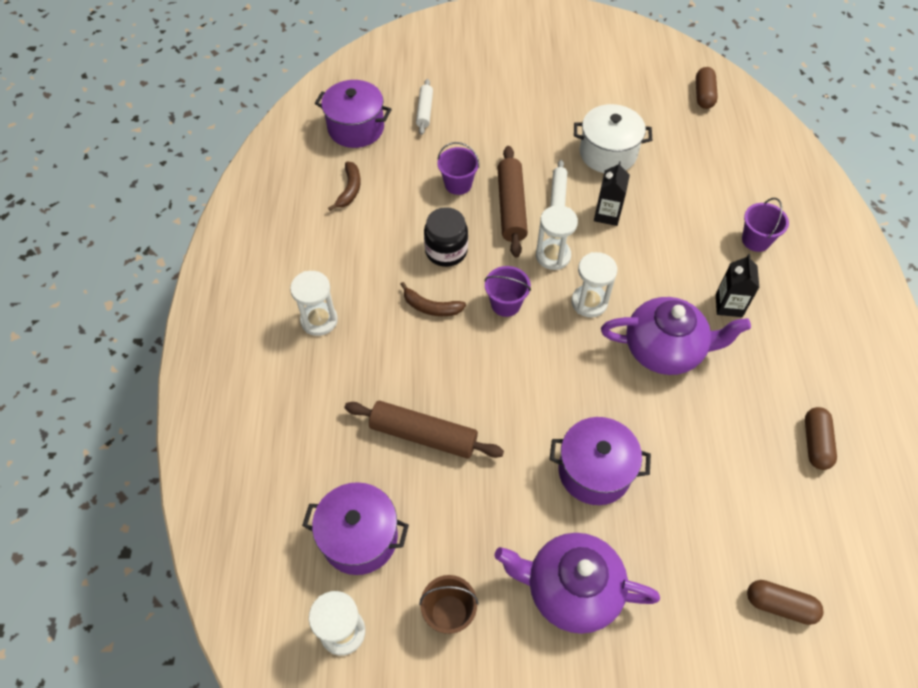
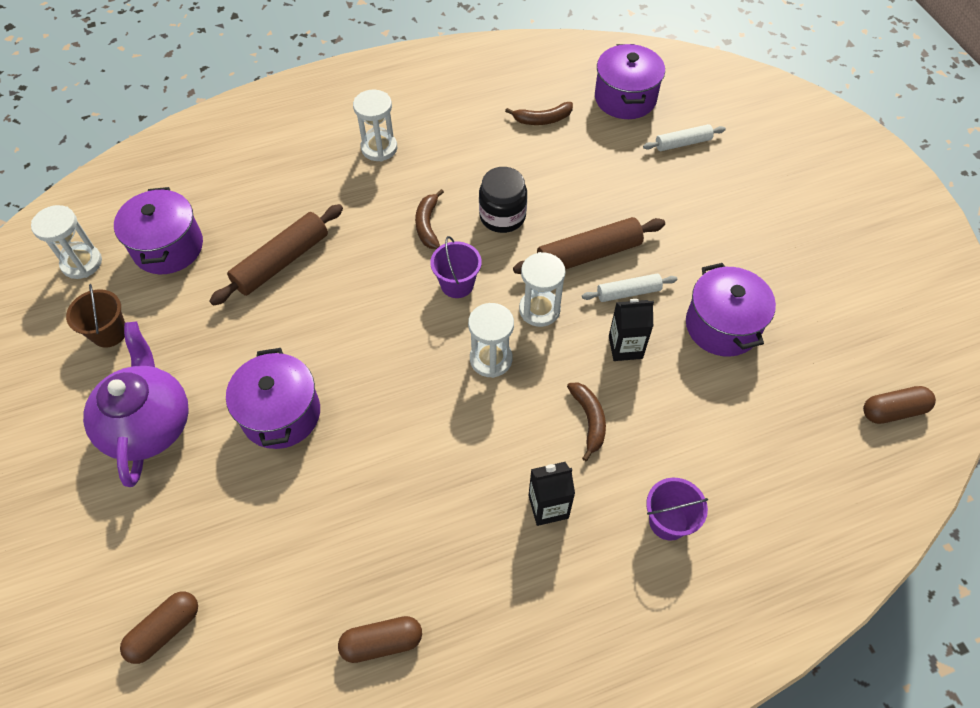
camera: 70 degrees right, 0 degrees up
(423, 435) = (281, 262): brown rolling pin -> brown rolling pin turned 45 degrees clockwise
(458, 184) = (596, 200): purple bucket -> none
(608, 153) = (722, 326): white pot -> purple pot
(663, 257) = (589, 420): none -> brown banana
(664, 349) = (456, 448): purple teapot -> none
(780, 605) = (165, 630): brown capsule -> brown capsule turned 45 degrees clockwise

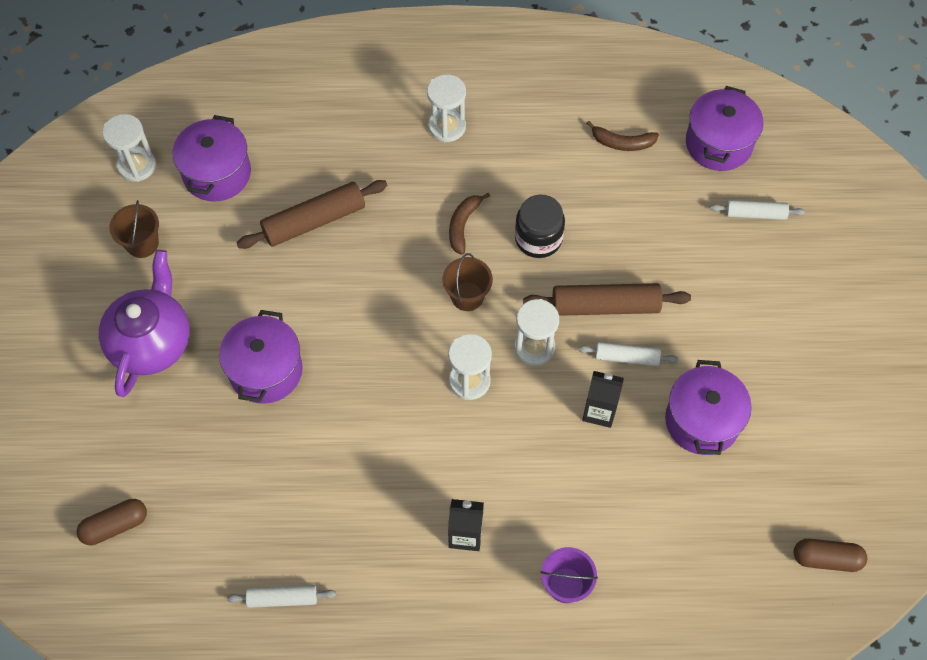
camera: 20 degrees right, 5 degrees up
(382, 642) = (282, 598): brown capsule -> white rolling pin
(457, 284) = (467, 296): purple bucket -> brown bucket
(589, 420) = (535, 469): brown banana -> none

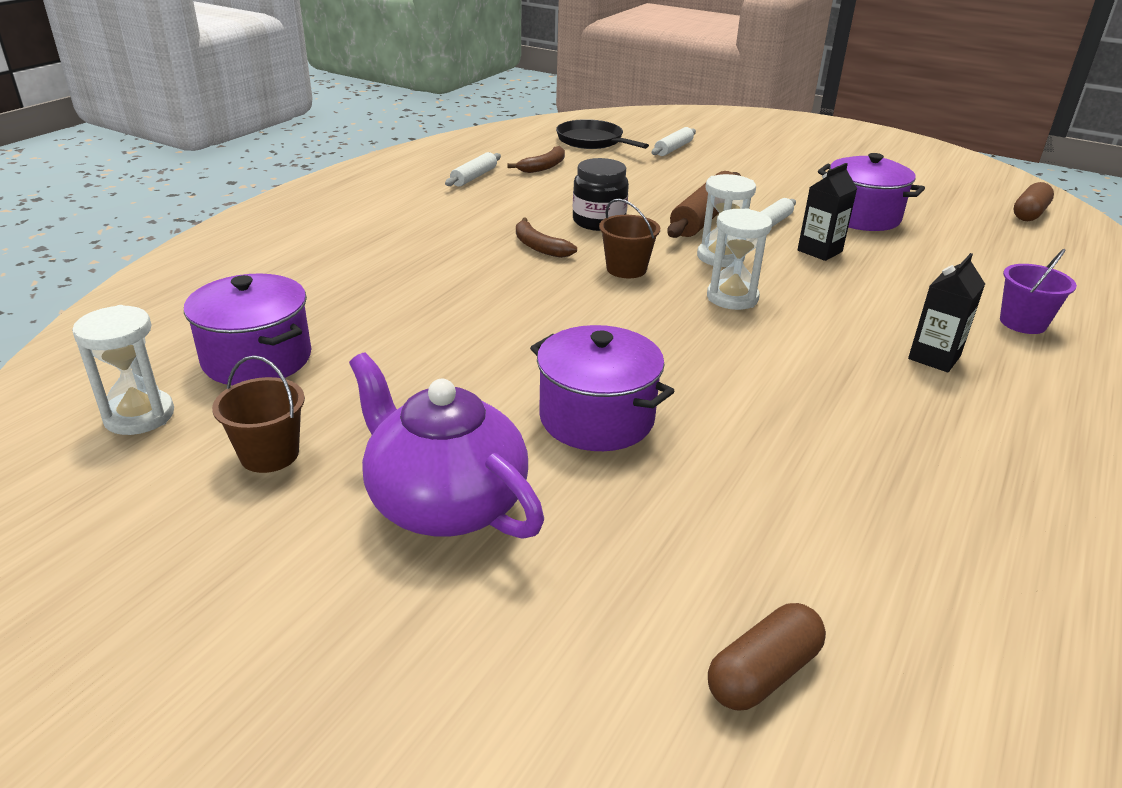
camera: 60 degrees left, 30 degrees down
(115, 526) = (763, 673): brown capsule -> brown capsule turned 45 degrees clockwise
(282, 598) = (983, 523): white rolling pin -> white rolling pin (474, 177)
(314, 221) = (422, 319): brown rolling pin -> none
(447, 126) = (415, 221): white hourglass -> none
(718, 143) = (592, 141): purple pot -> black pan

